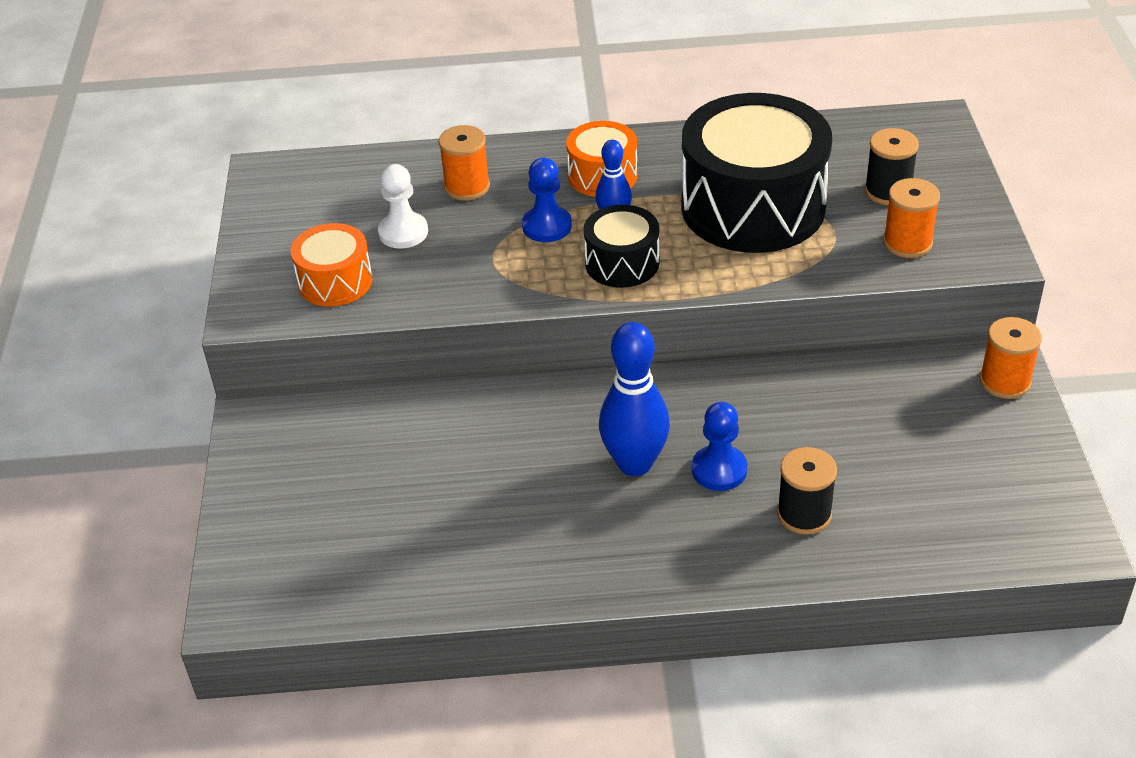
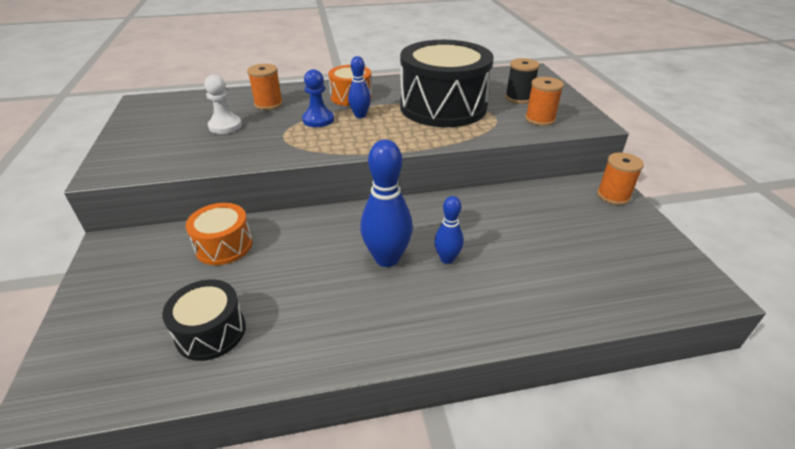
camera: 10 degrees left, 5 degrees down
(335, 281) = (173, 152): orange drum -> orange drum (224, 246)
(622, 263) = (367, 135): black drum -> black drum (211, 332)
(719, 470) = (447, 259): blue pawn -> blue bowling pin
(804, 514) = (515, 285): black spool -> none

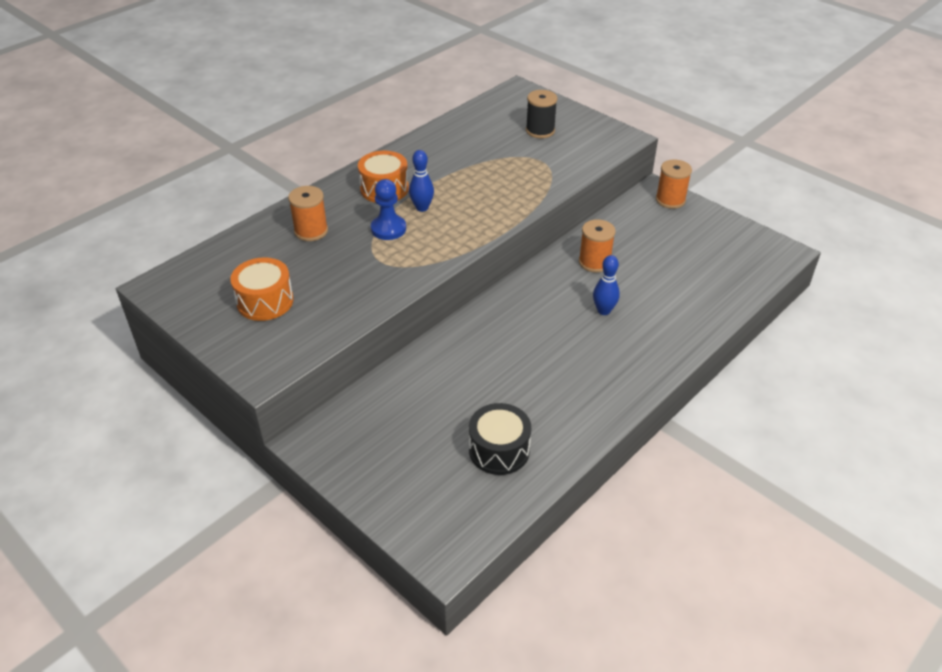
camera: 35 degrees left, 5 degrees up
(224, 246) = (417, 388): orange drum -> orange drum (265, 301)
(225, 126) = (305, 274): white pawn -> none
(387, 258) = (560, 332): blue bowling pin -> none
(443, 107) = (485, 167): black drum -> none
(540, 119) = (580, 150): orange spool -> orange spool (594, 262)

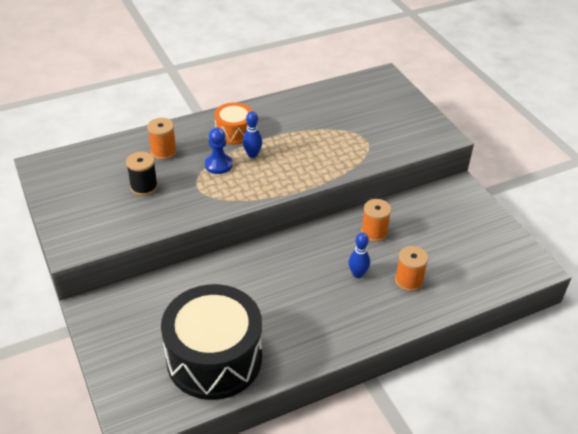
camera: 20 degrees right, 0 degrees up
(265, 301) = (102, 196): orange drum -> none
(499, 450) = (214, 358): black drum -> black drum, size x2.00
(540, 131) = (380, 114): black spool -> black spool (144, 187)
(670, 200) = (467, 197): orange spool -> orange spool (408, 281)

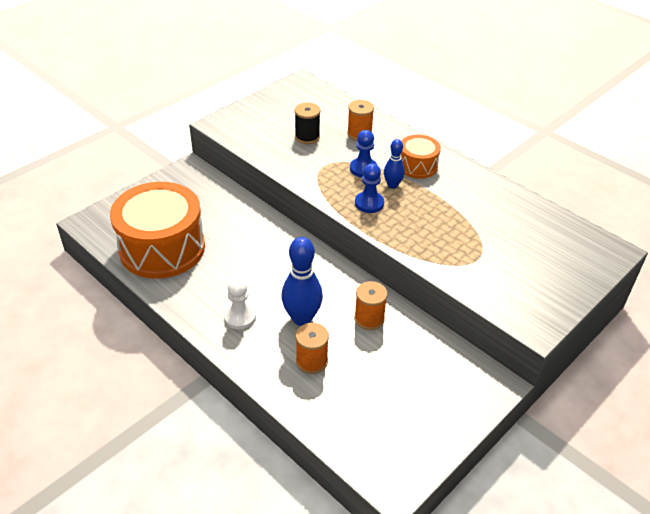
camera: 70 degrees right, 0 degrees up
(214, 358) = (162, 248): black drum -> orange drum
(269, 175) = (369, 203): none -> blue pawn
(340, 316) = (240, 317): none -> white pawn
(357, 274) = (302, 318): blue bowling pin -> blue bowling pin, size x1.74

